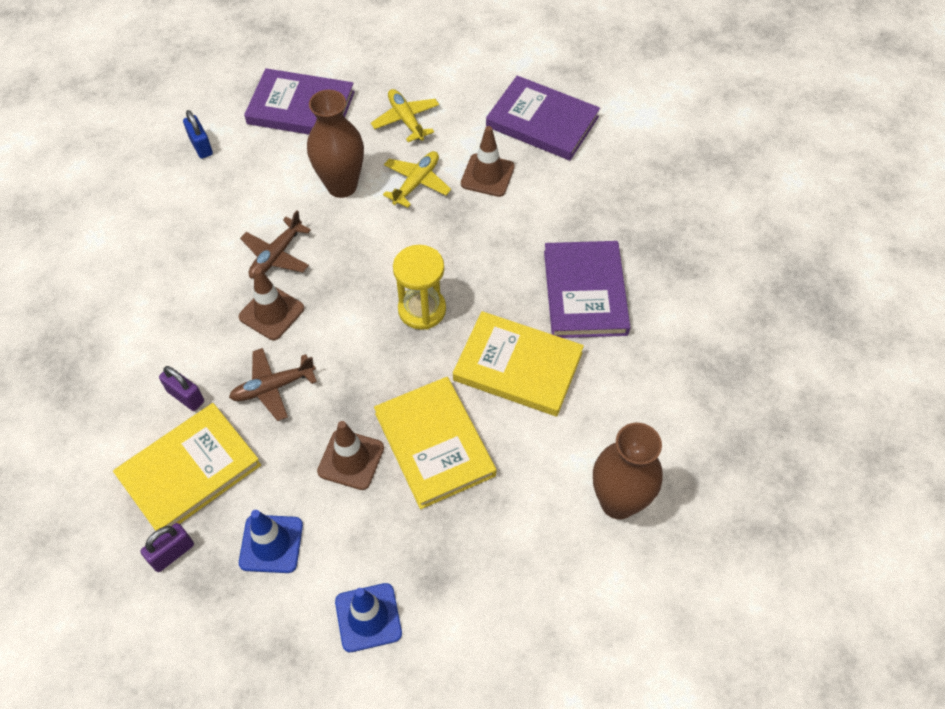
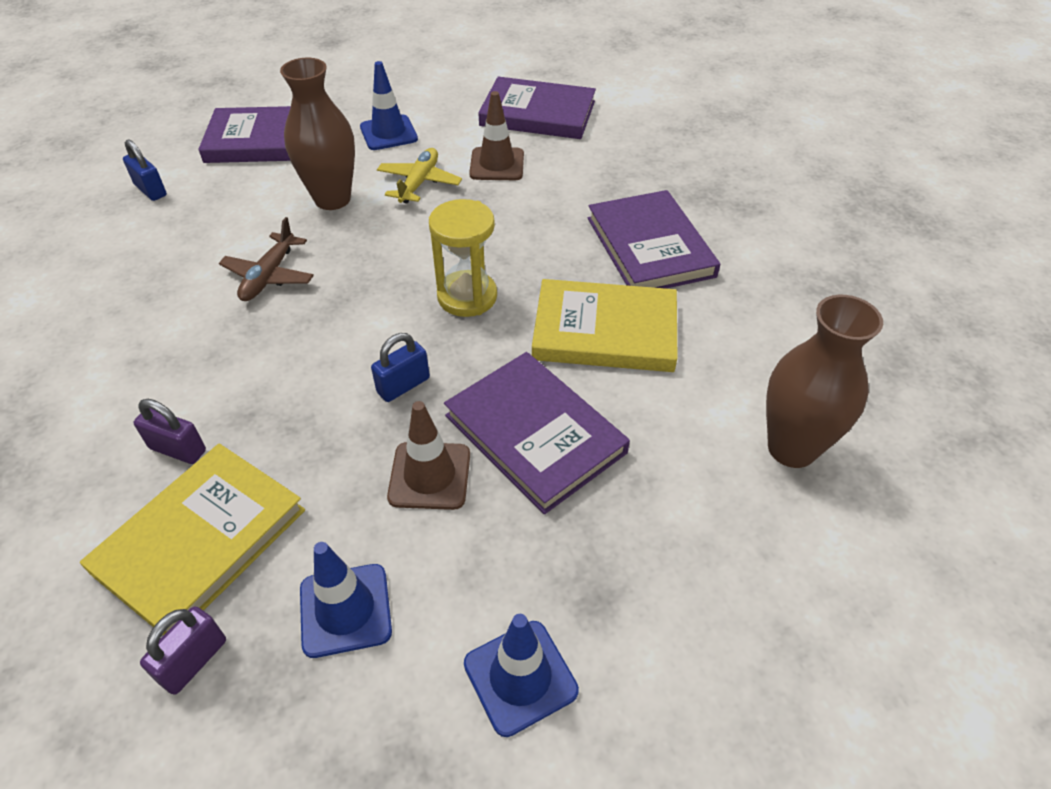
camera: 15 degrees left, 10 degrees down
(271, 313) = (277, 334): brown traffic cone -> none
(273, 387) = (299, 414): brown plane -> none
(352, 380) = (403, 385): none -> blue padlock
(406, 120) = (388, 133): yellow plane -> blue traffic cone
(434, 444) = (535, 434): yellow book -> purple book

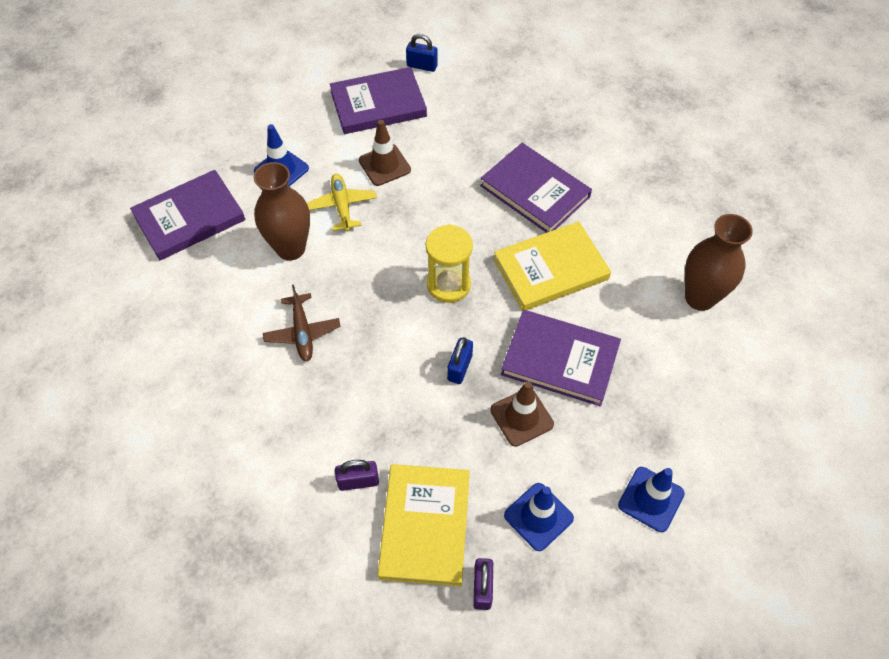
camera: 30 degrees left, 10 degrees up
(150, 190) = (142, 303): blue padlock -> blue padlock (422, 66)

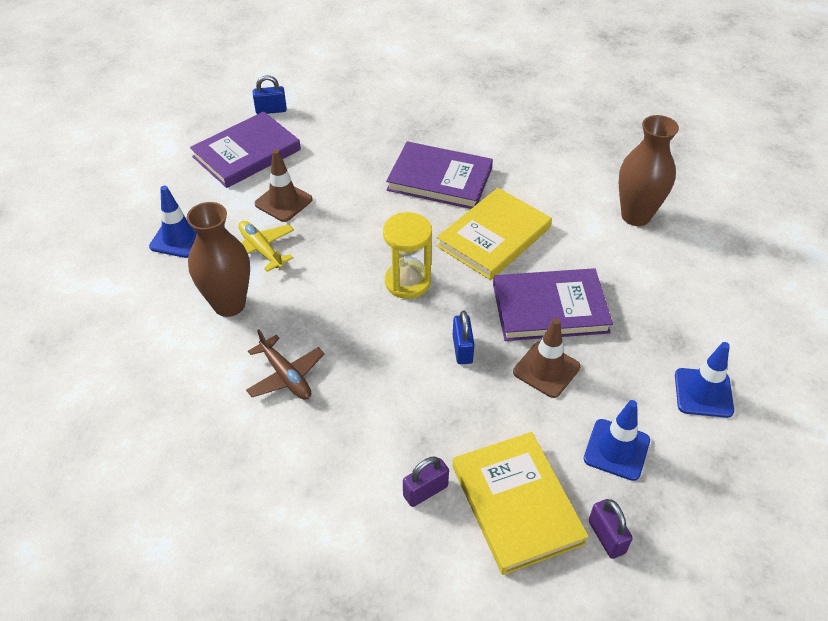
camera: 25 degrees left, 10 degrees down
(189, 218) = (101, 313): purple book -> none

